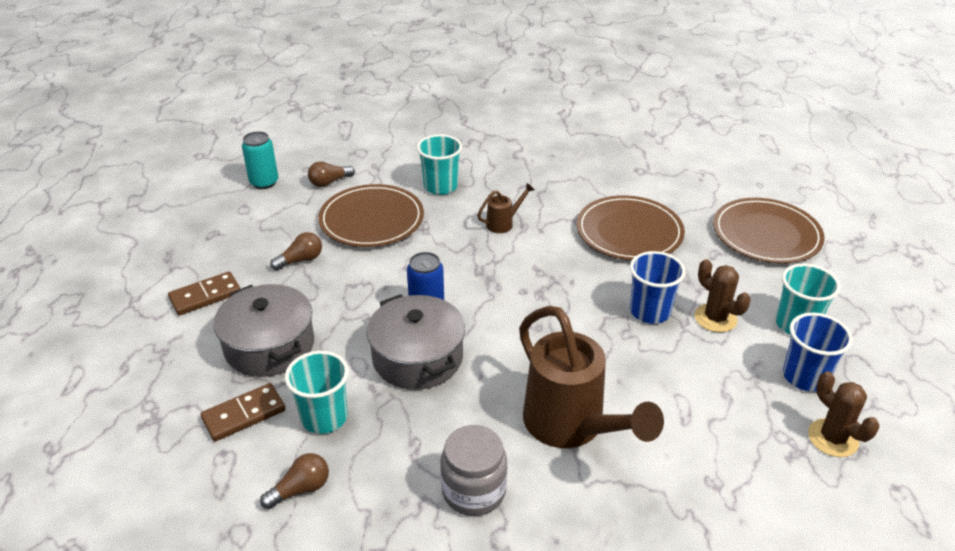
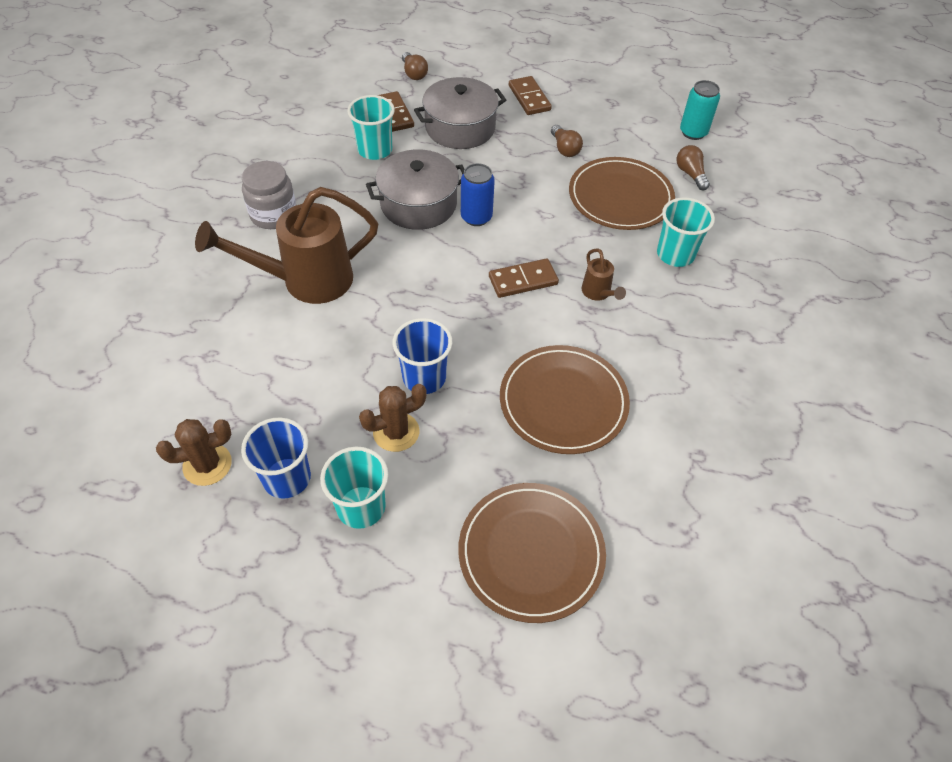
camera: 100 degrees right, 15 degrees up
(301, 489) = (316, 136): brown light bulb -> brown light bulb (414, 73)
(505, 267) = (523, 280): none -> brown domino

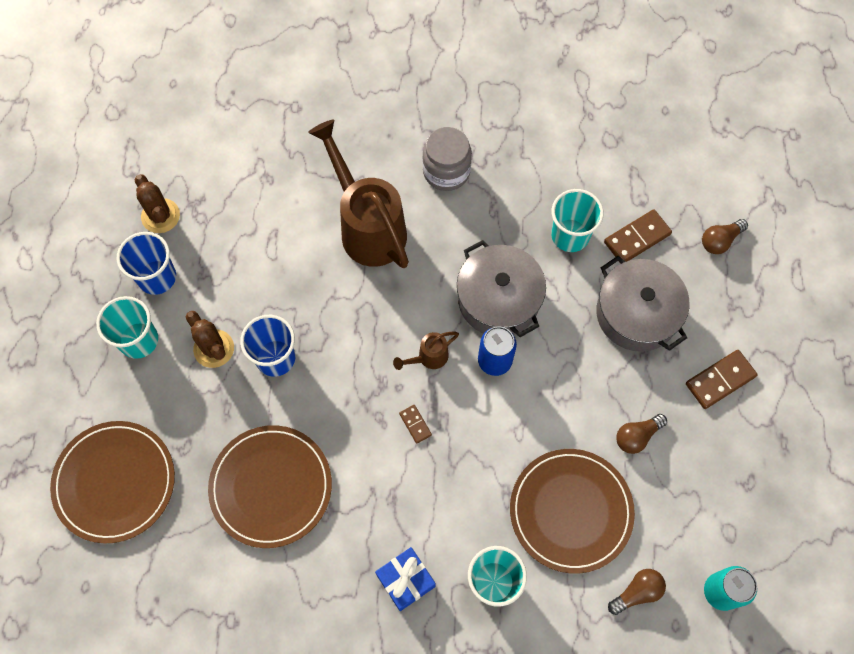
camera: 80 degrees right, 15 degrees up
(523, 280) = (415, 424): brown domino -> brown domino, size x0.54
(598, 293) = (415, 503): brown watering can -> brown watering can (428, 358)
(669, 312) = (405, 580): none -> blue gift

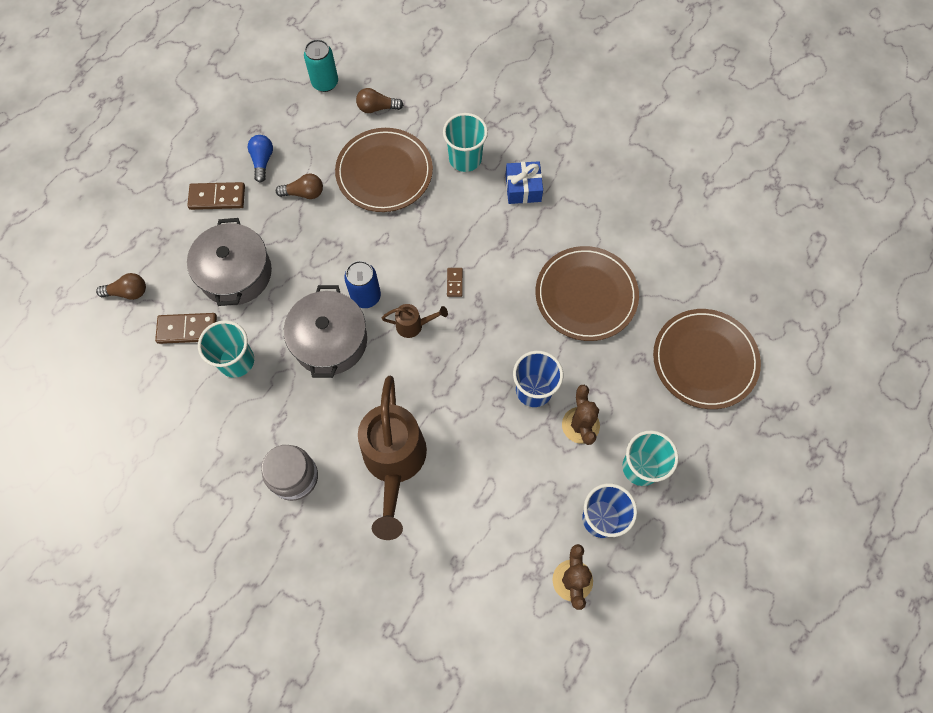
camera: 150 degrees left, 0 degrees up
(709, 448) = (262, 161): none -> blue light bulb

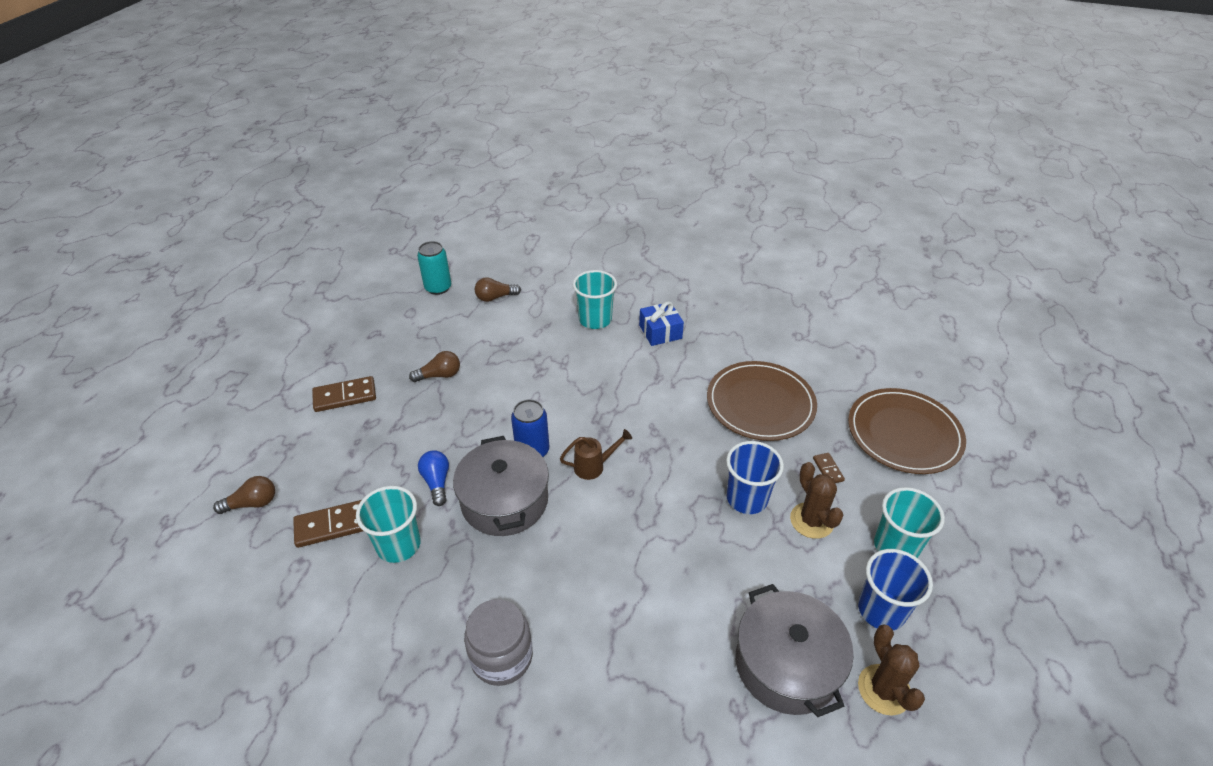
camera: 15 degrees left, 25 degrees down
(236, 273) = (379, 459): grey pot -> grey pot (787, 664)
(262, 161) = (388, 357): blue light bulb -> blue light bulb (437, 482)
(384, 172) = (518, 344): brown plate -> none
(394, 463) = (620, 610): brown watering can -> none
(454, 283) = (623, 420): brown domino -> brown domino (828, 469)

